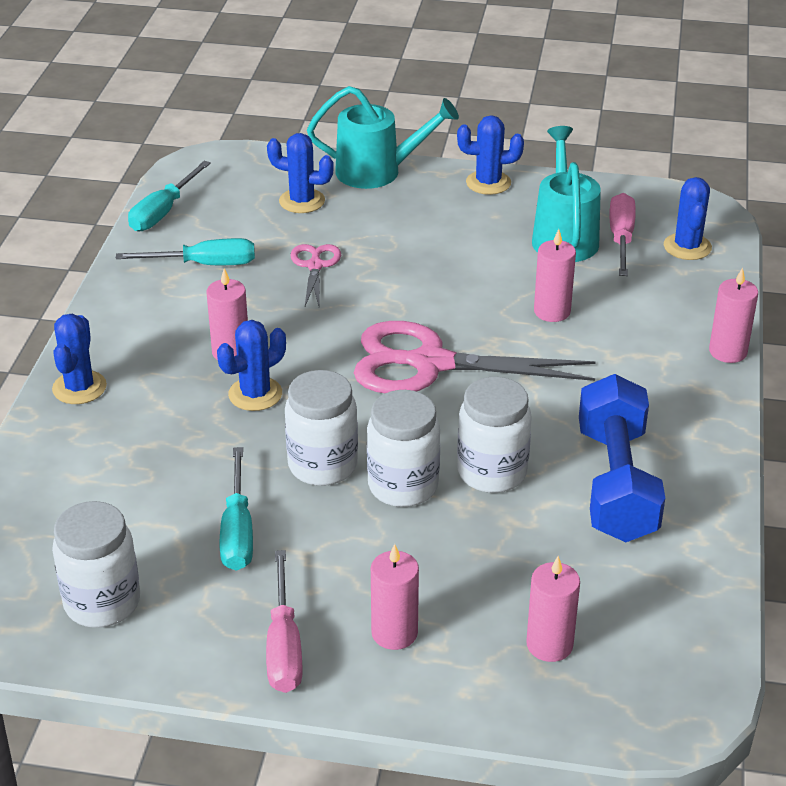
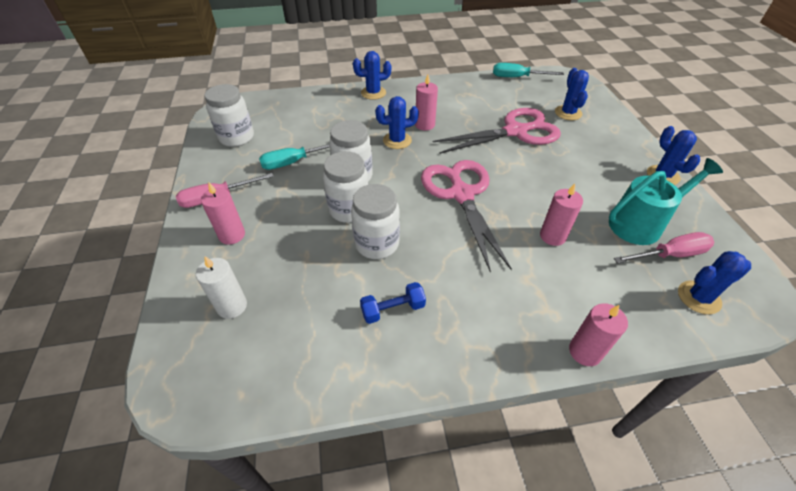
camera: 70 degrees right, 10 degrees up
(204, 264) = (487, 99): turquoise screwdriver -> none
(255, 394) = (397, 140): blue cactus -> blue cactus turned 45 degrees counterclockwise
(315, 266) = (515, 132): pink scissors -> pink scissors, size x2.04
(378, 172) = (624, 131): turquoise watering can -> none
(549, 645) = (232, 306): pink candle -> white candle
(616, 483) = (393, 309): blue dumbbell -> blue dumbbell, size x0.49

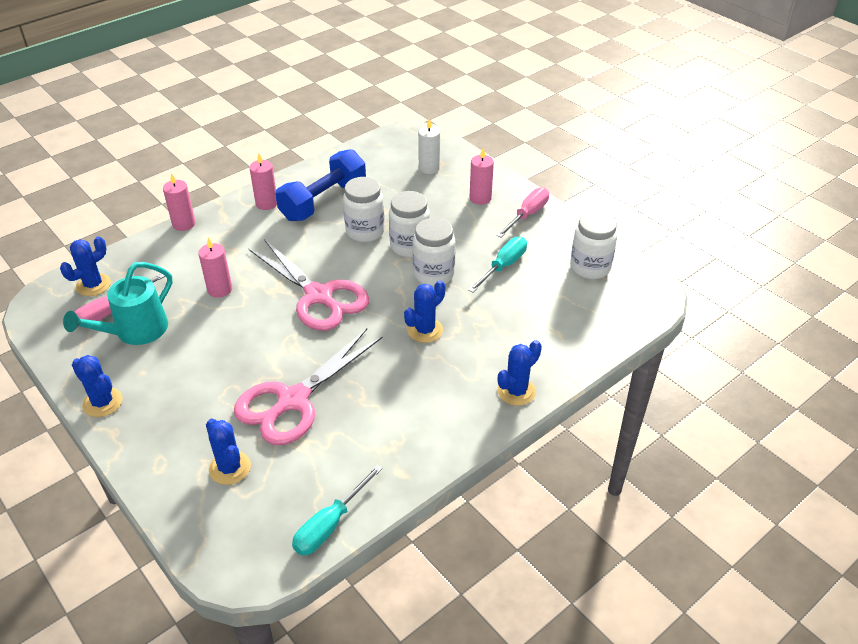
camera: 150 degrees right, 5 degrees down
(393, 309) = (323, 201): blue dumbbell -> blue dumbbell, size x2.06
(425, 125) = (410, 365): pink candle -> pink candle (266, 203)
(517, 77) = (330, 524): turquoise screwdriver -> turquoise screwdriver turned 150 degrees clockwise

